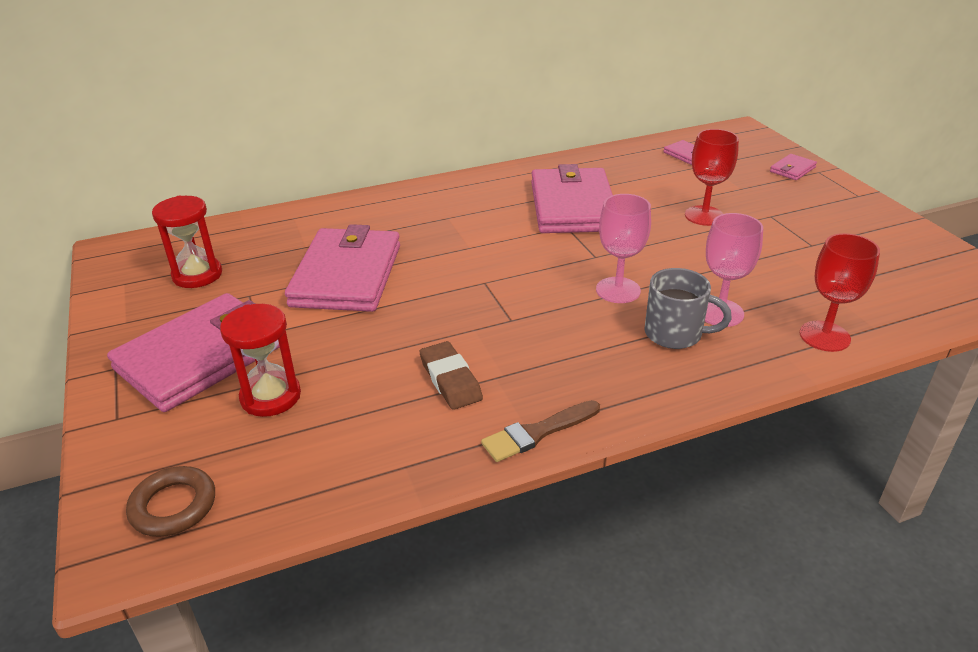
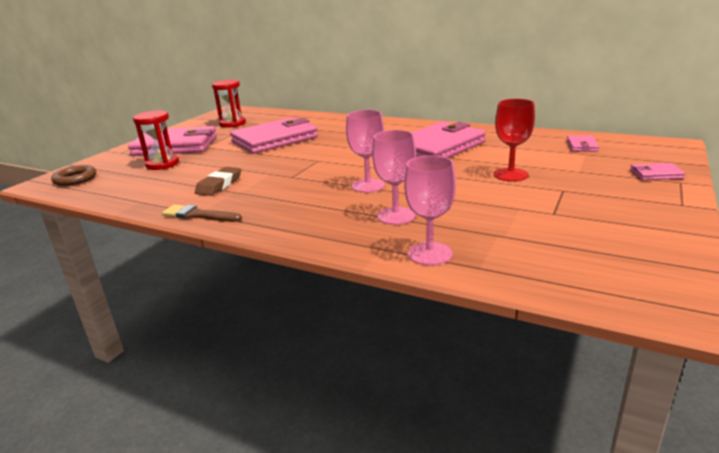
camera: 50 degrees right, 10 degrees down
(675, 334) = (347, 213): grey mug -> none
(824, 336) = (430, 254): red goblet -> pink goblet

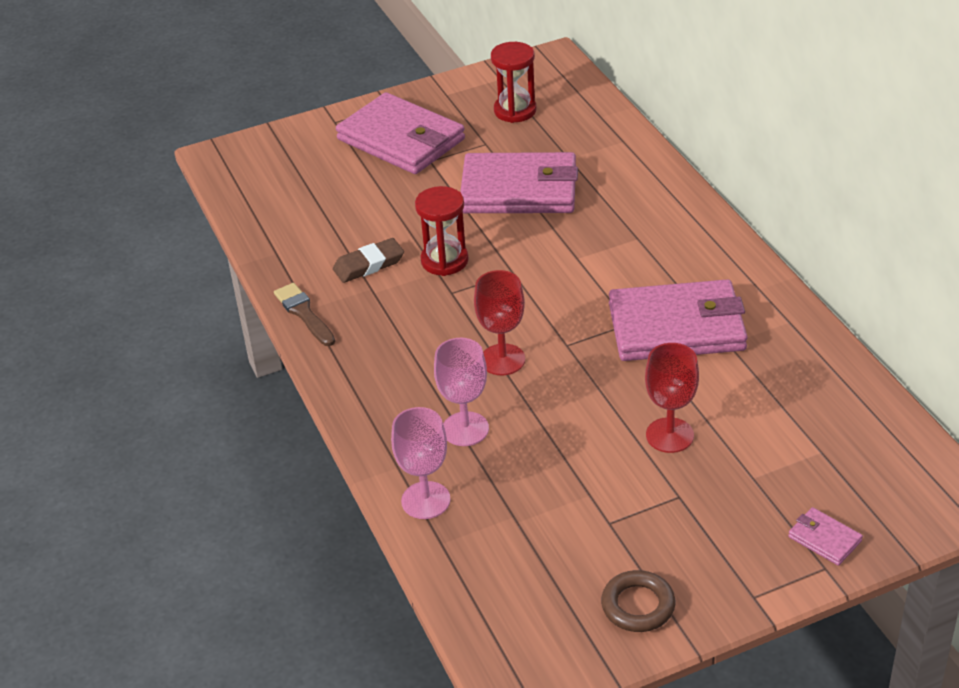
camera: 40 degrees right, 15 degrees up
(75, 179) = (252, 165): brown ring -> brown ring (638, 605)
(162, 164) = (353, 181): red hourglass -> red hourglass (444, 260)
(368, 185) = (502, 360): pink goblet -> red goblet
(582, 146) = (847, 433): pink wallet -> none

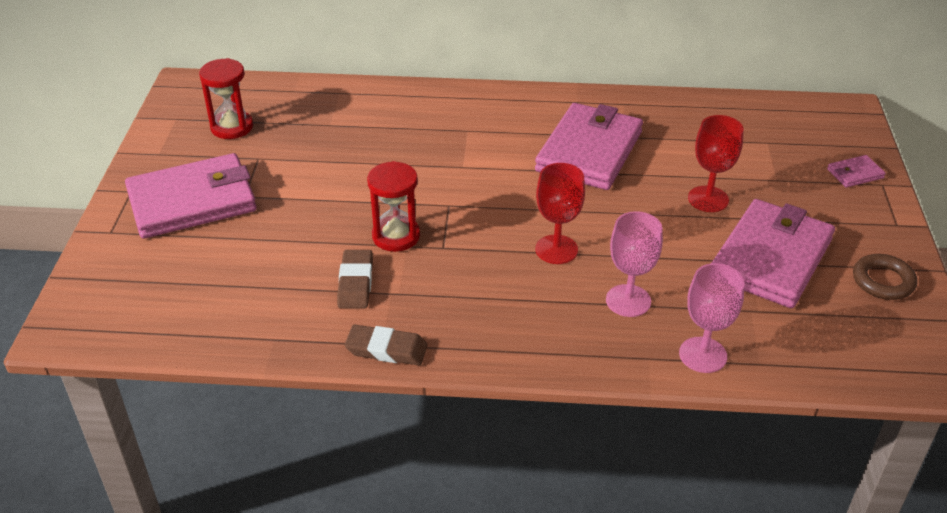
camera: 65 degrees left, 0 degrees up
(304, 313) = (386, 349): brown brush -> brown eraser
(519, 189) = (343, 163): pink wallet -> pink wallet (770, 258)

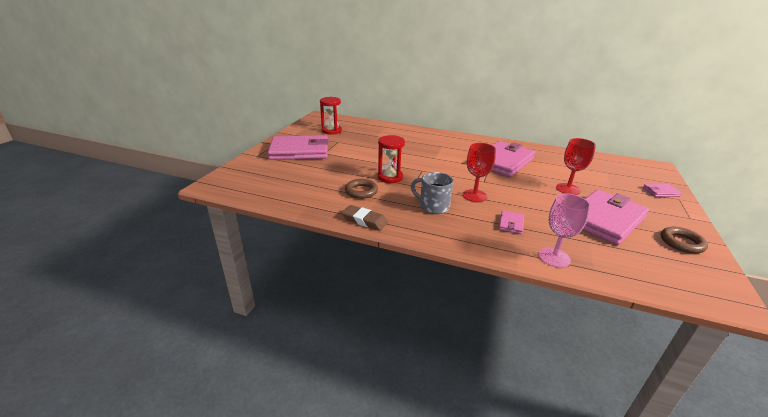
camera: 15 degrees right, 10 degrees down
(355, 283) = (361, 191): brown eraser -> brown ring
(493, 290) = (433, 206): none -> grey mug
(628, 301) = (511, 224): pink goblet -> pink wallet

